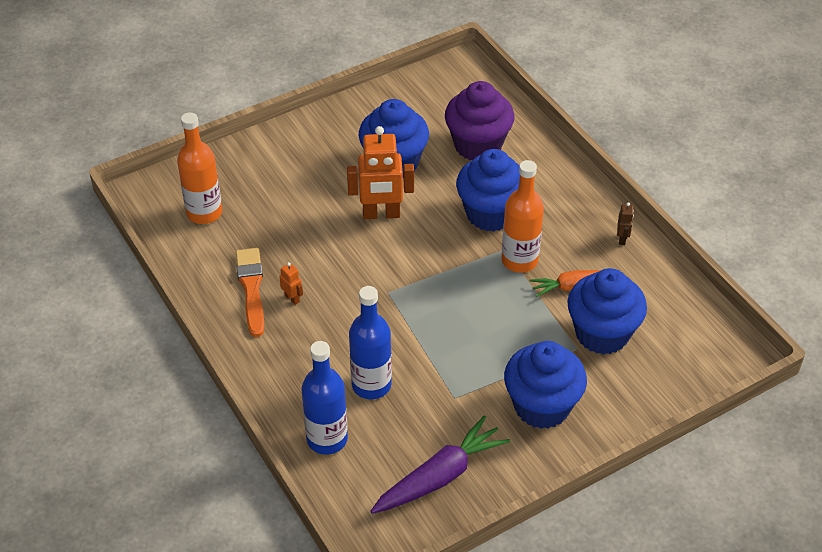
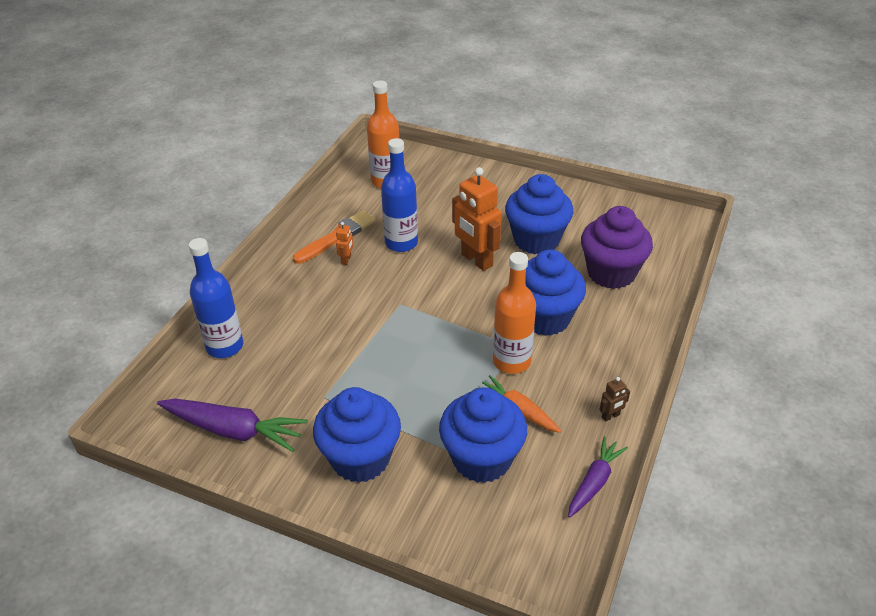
camera: 55 degrees right, 5 degrees down
(371, 385) = (297, 343): blue bottle -> blue bottle (401, 243)
(673, 284) = (594, 482): none -> purple carrot

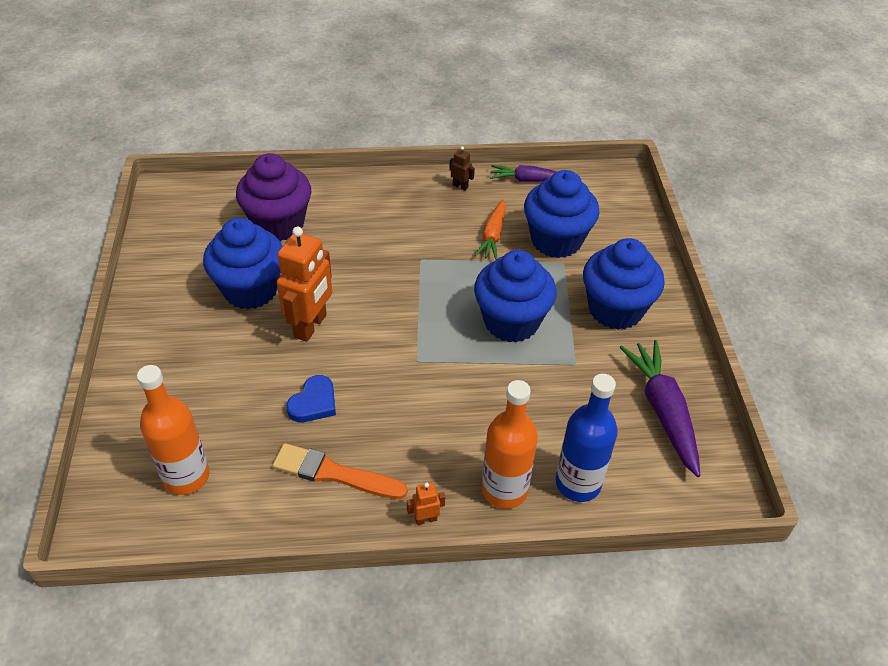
camera: 120 degrees left, 5 degrees up
(346, 260) = (373, 442): orange robot -> orange robot (426, 519)
(401, 243) = (314, 403): blue bottle -> blue heart
(511, 361) = (440, 255): orange bottle -> orange bottle (504, 490)
(545, 318) = (370, 251): blue cupcake -> blue cupcake (511, 322)

